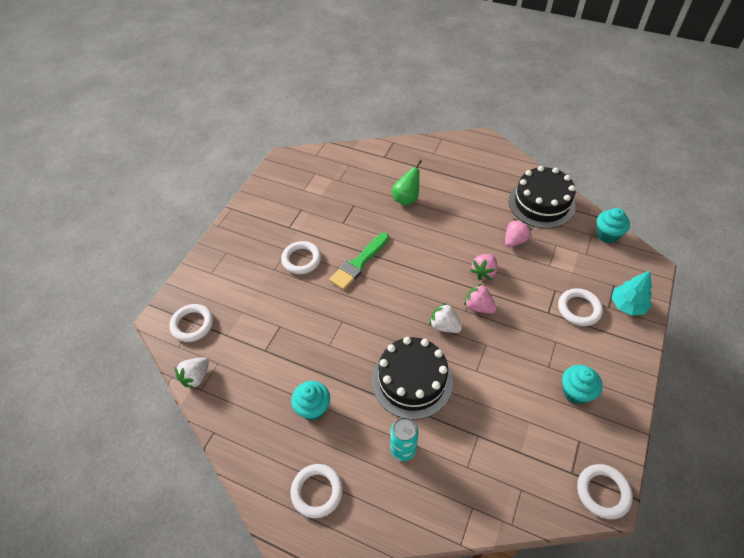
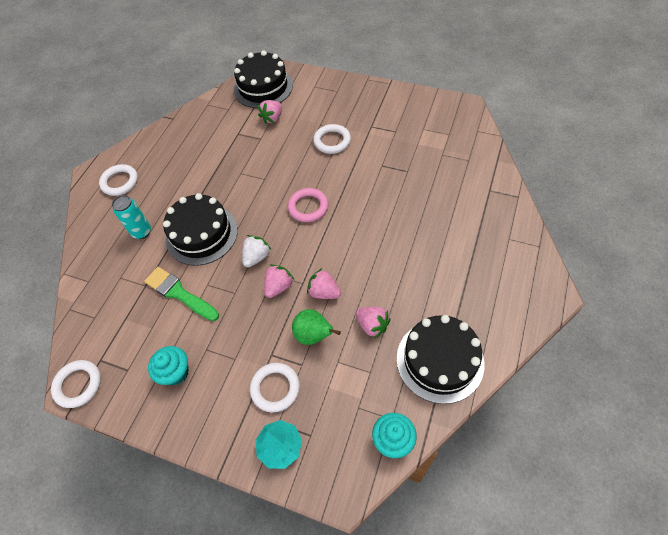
camera: 90 degrees right, 5 degrees up
(192, 324) = (263, 87): white ring -> black cake
(196, 377) = (217, 99): white strawberry -> none
(250, 314) = (272, 118): none -> pink strawberry
(313, 408) = (184, 171): turquoise cupcake -> none
(359, 263) = (330, 183): green brush -> green brush (179, 293)
(386, 282) = (308, 207): none -> pink ring
(406, 199) = (424, 216): green pear -> green pear (314, 335)

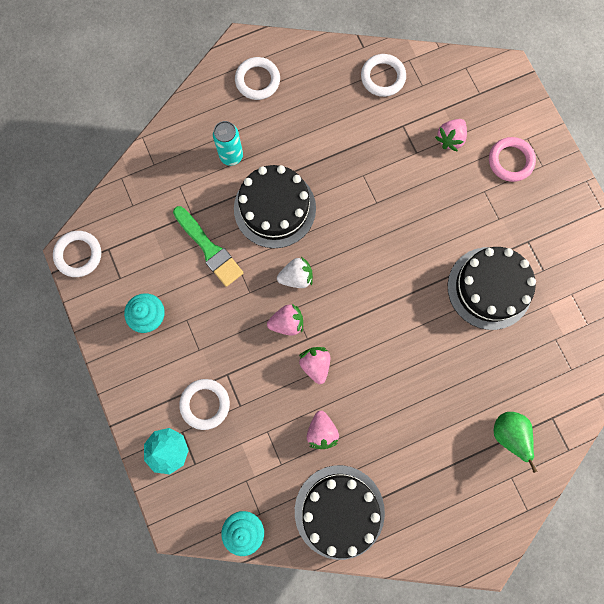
camera: 40 degrees right, 20 degrees up
(179, 293) = (209, 249): green brush -> green brush turned 150 degrees clockwise
(263, 87) = (479, 90): black cake -> black cake (489, 288)
(272, 118) = (450, 139): pink strawberry -> pink strawberry turned 45 degrees counterclockwise
(308, 207) = (383, 271): pink ring -> pink ring (510, 161)
(314, 335) = (272, 392): green pear -> green pear (508, 434)
(332, 141) = (475, 222): white ring -> white ring (383, 77)

